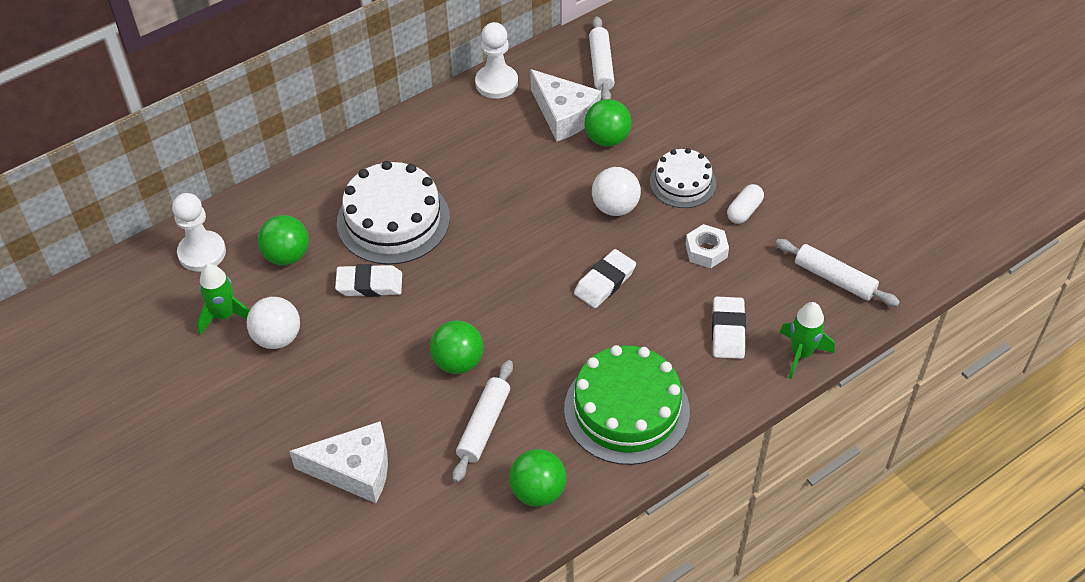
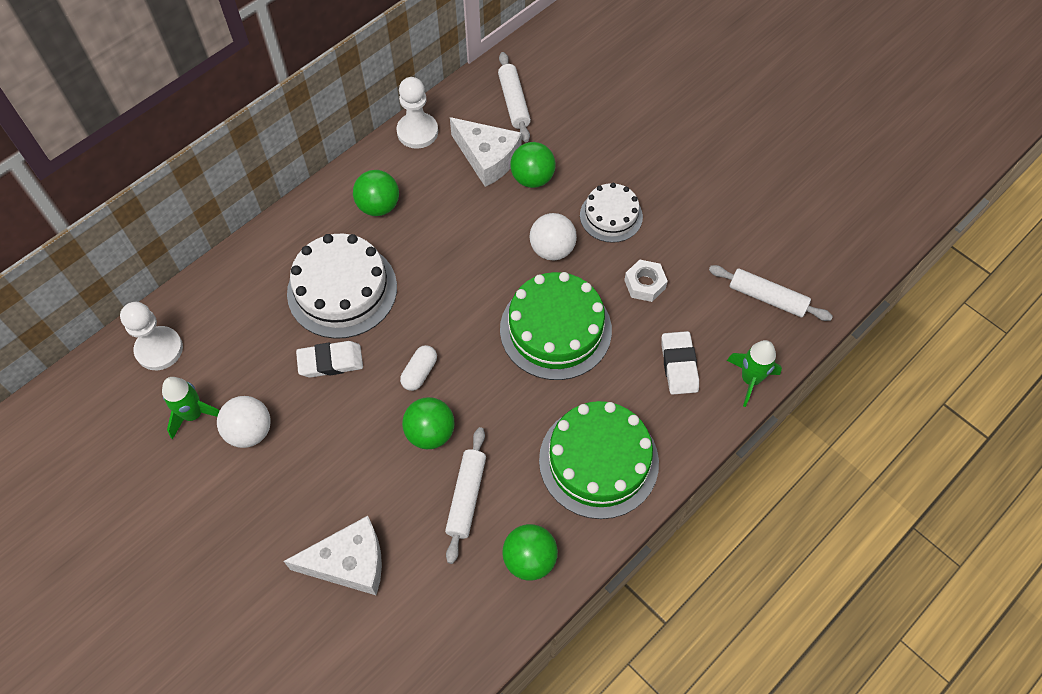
camera: 10 degrees left, 10 degrees up
(287, 256) = (244, 341): green ball -> green ball (378, 206)
(605, 282) = (555, 329): white eraser -> green cake
(744, 211) = (673, 238): white capsule -> white capsule (419, 373)

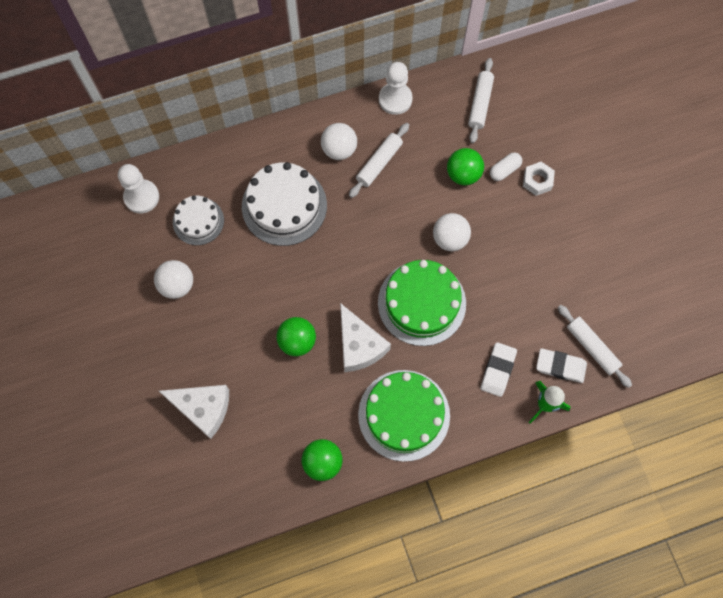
camera: 25 degrees right, 10 degrees up
(193, 414) = (145, 256): green rocket -> none
(330, 362) = (252, 257): white eraser -> white eraser (560, 366)
(378, 206) = (339, 149): green ball -> white ball
(419, 373) = (310, 293): white capsule -> white capsule (504, 170)
(466, 497) = (301, 399): white rolling pin -> white rolling pin (379, 163)
(487, 158) = (437, 143): white cheese -> white cheese (359, 345)
(611, 216) = (507, 230): white cake -> white cake (198, 221)
(645, 284) = (505, 296): white nut -> white nut (537, 181)

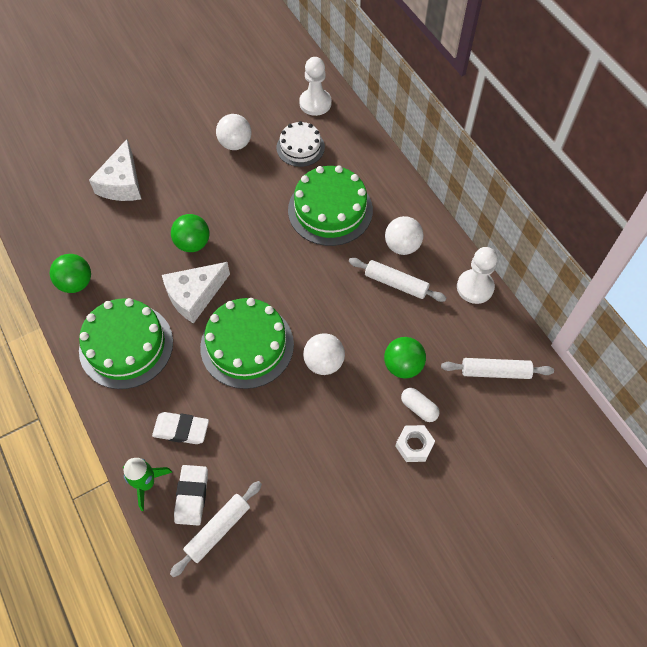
camera: 80 degrees right, 10 degrees down
(284, 205) = (330, 210): white cake -> green cake

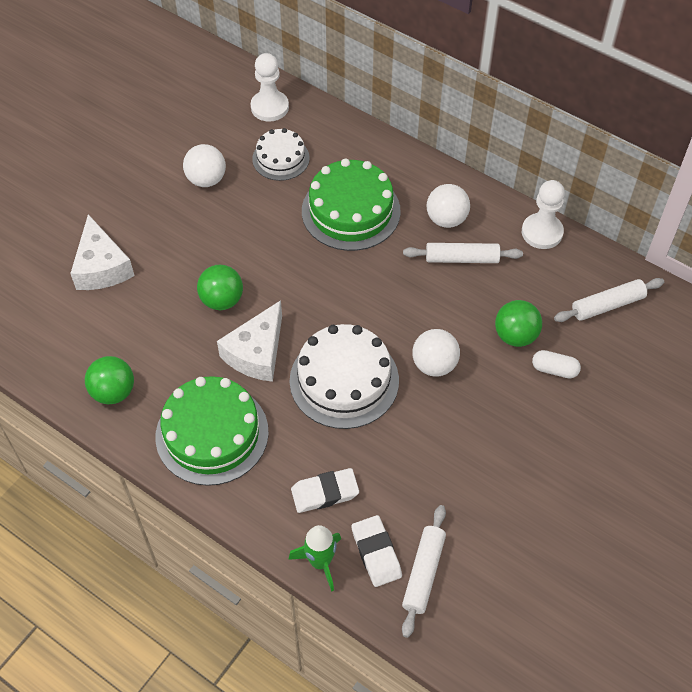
camera: 25 degrees left, 5 degrees down
(247, 345) = (344, 380): green cake -> white cake
(414, 445) = (570, 407): white nut -> none

